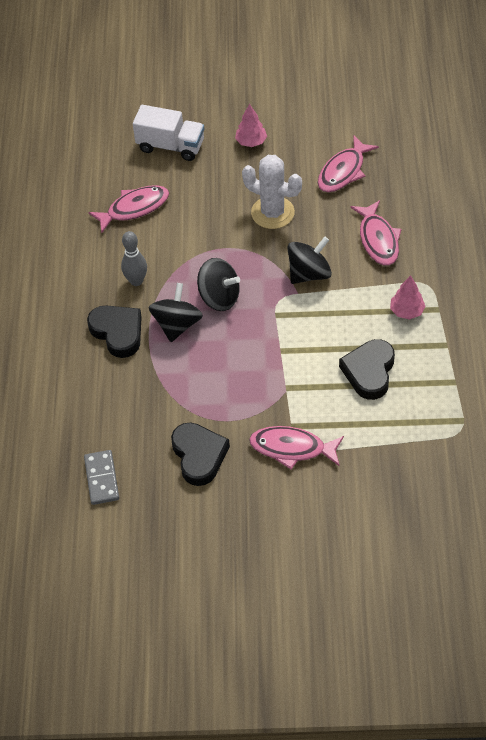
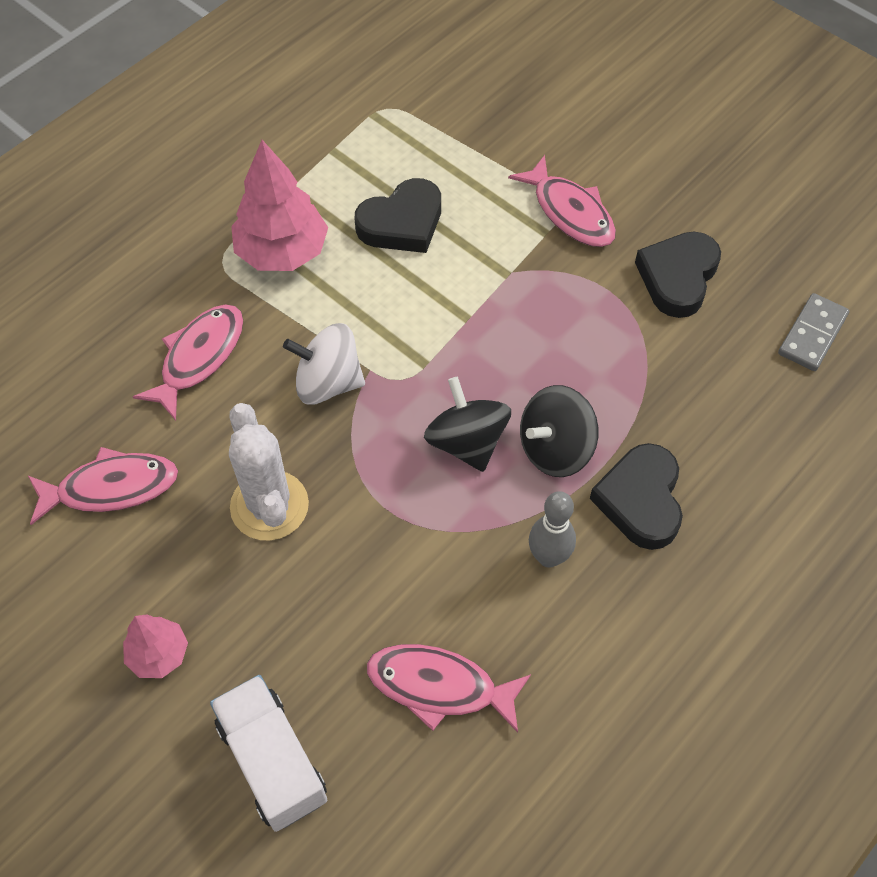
camera: 140 degrees left, 5 degrees up
(309, 273) = (328, 382): black spinning top -> white spinning top
(406, 311) = (282, 252): pink tree -> pink tree, size x1.80

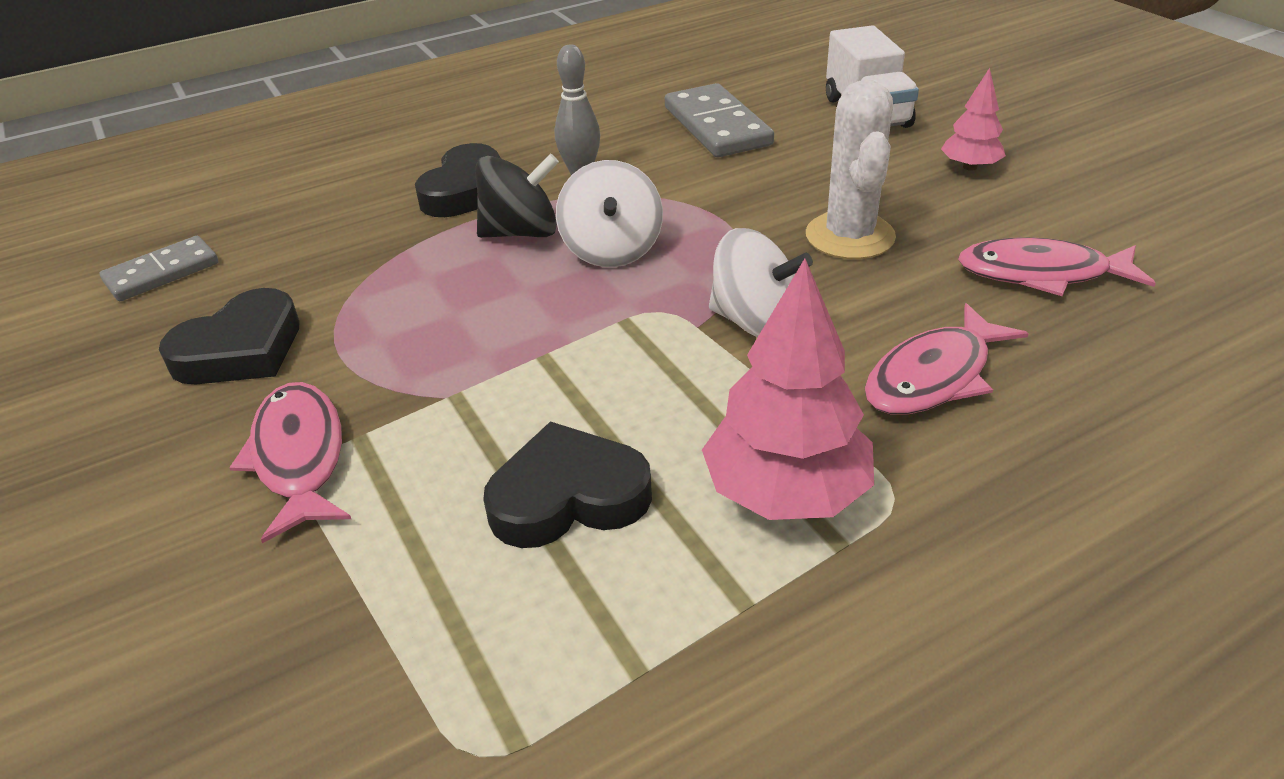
camera: 160 degrees left, 20 degrees down
(439, 686) = (716, 126): pink fish -> grey domino
(467, 442) = (612, 250): black spinning top -> white spinning top

